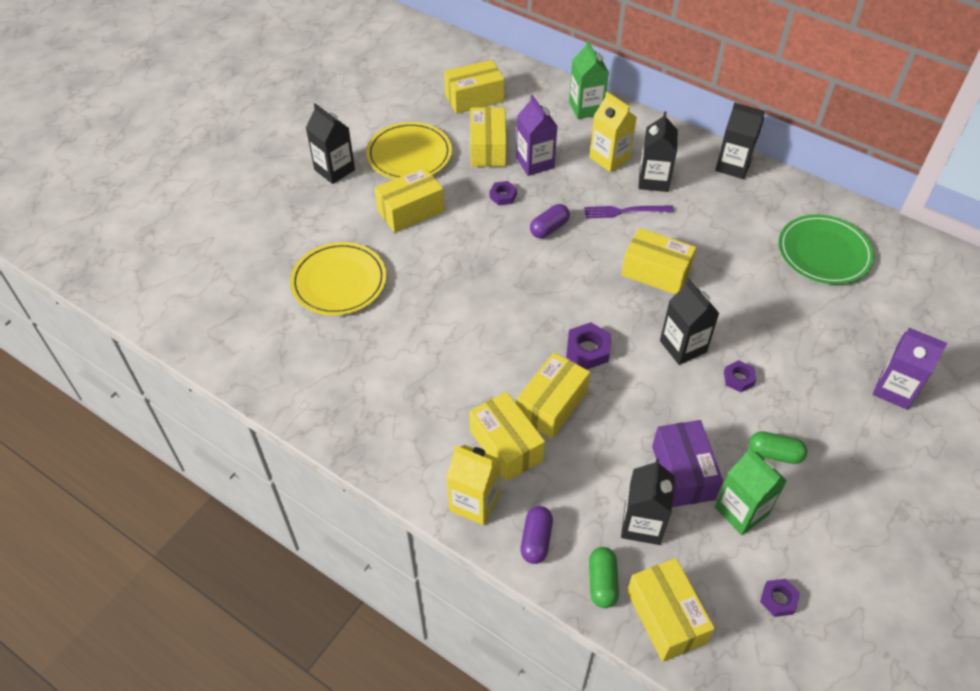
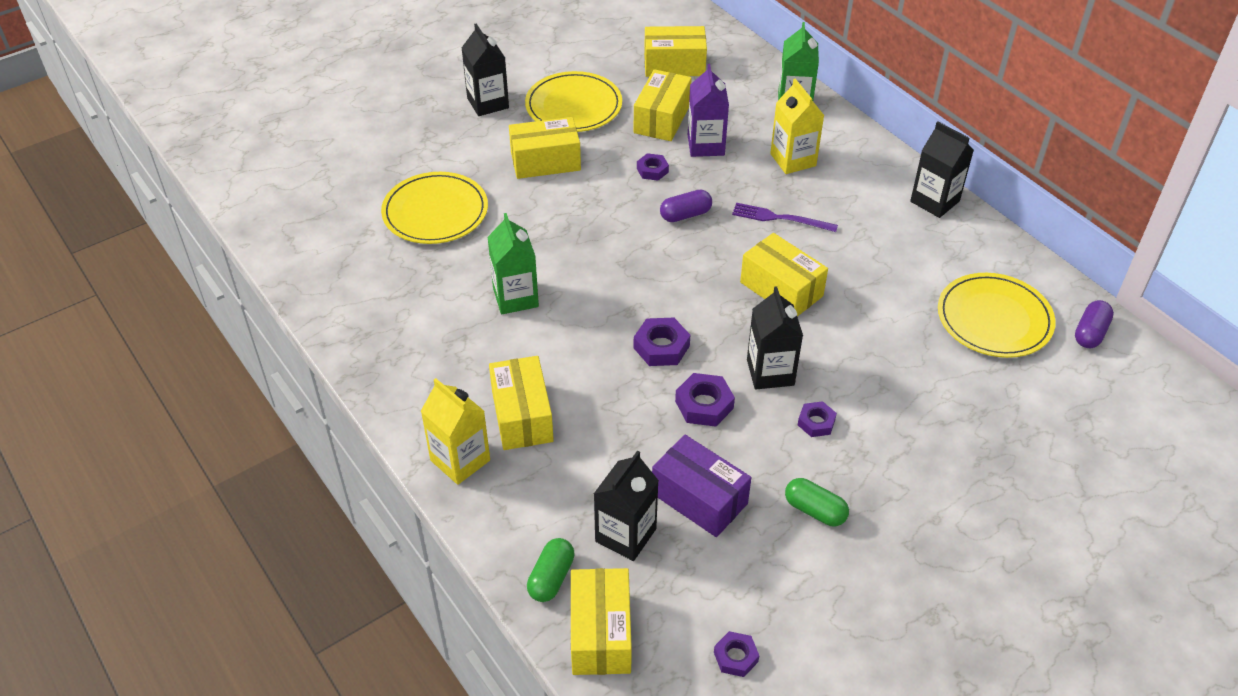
camera: 20 degrees right, 5 degrees down
(536, 540) = (504, 515): purple capsule -> purple capsule (1090, 333)
(551, 405) = (592, 390): yellow box -> none
(646, 390) = (704, 404): none -> purple nut
(653, 180) = (831, 194): black carton -> none
(683, 472) = (699, 498): purple box -> purple box turned 60 degrees counterclockwise
(741, 511) = (744, 556): green carton -> green carton (515, 297)
(824, 252) = (994, 319): green plate -> yellow plate
(894, 390) = (998, 486): purple carton -> none

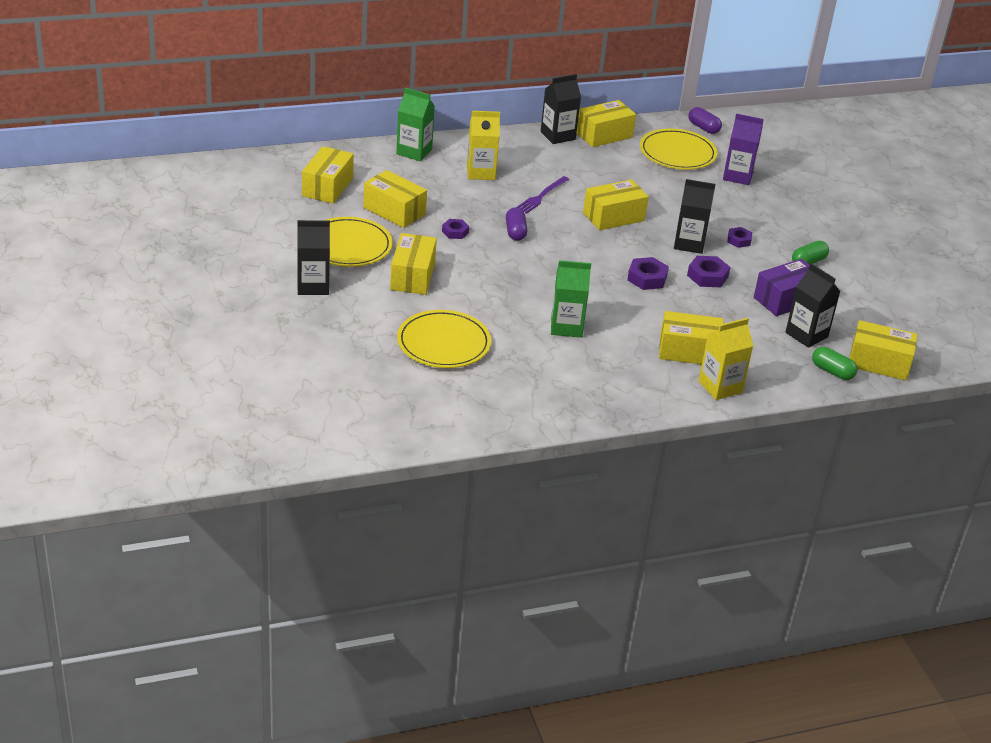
camera: 75 degrees left, 10 degrees down
(706, 145) = (440, 202): purple carton -> purple carton (737, 176)
(735, 657) = (906, 319): purple nut -> none
(975, 240) = (604, 135): none -> yellow box

